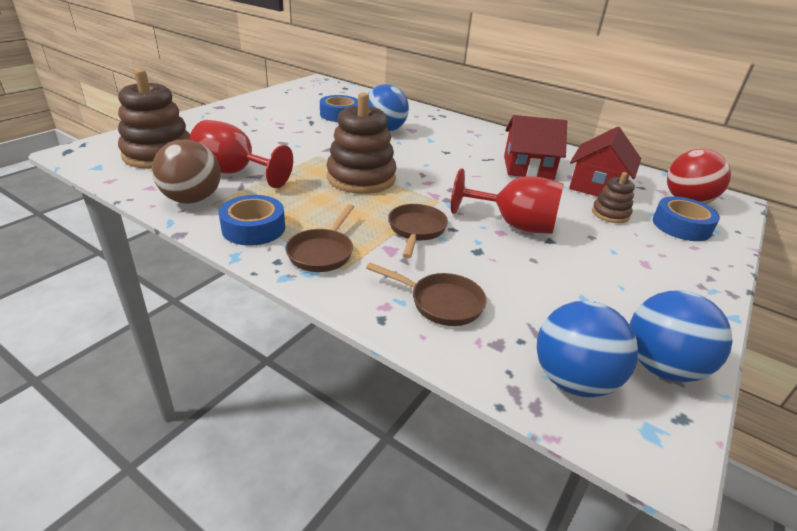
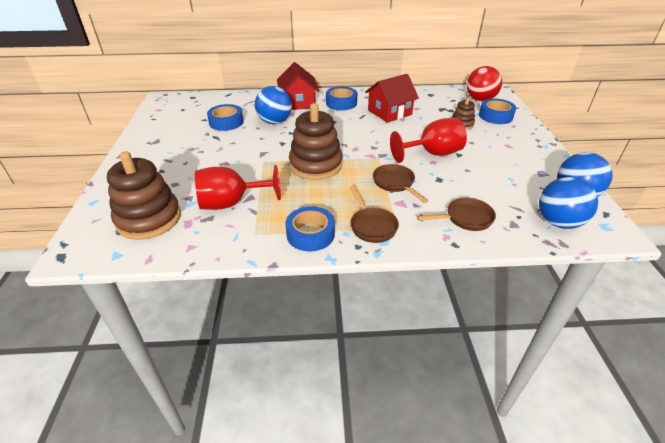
camera: 35 degrees left, 5 degrees up
(192, 200) = (238, 238): brown ball -> none
(483, 140) = (341, 103): none -> blue tape
(597, 186) = (435, 109): red house -> red house (298, 102)

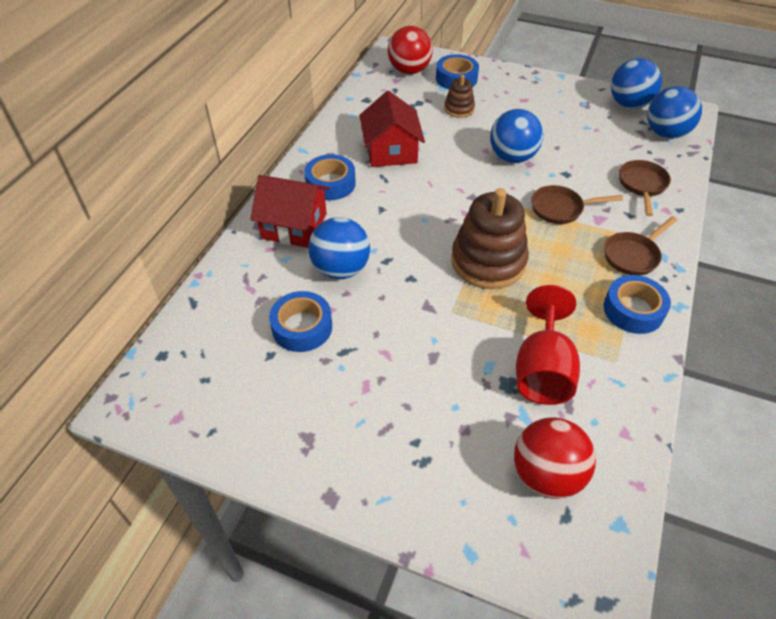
camera: 65 degrees left, 10 degrees up
(149, 219) = (546, 474): brown stacking toy -> red ball
(372, 226) = (633, 255): brown pan -> brown pan turned 135 degrees clockwise
(432, 154) = (512, 157): red goblet -> blue ball

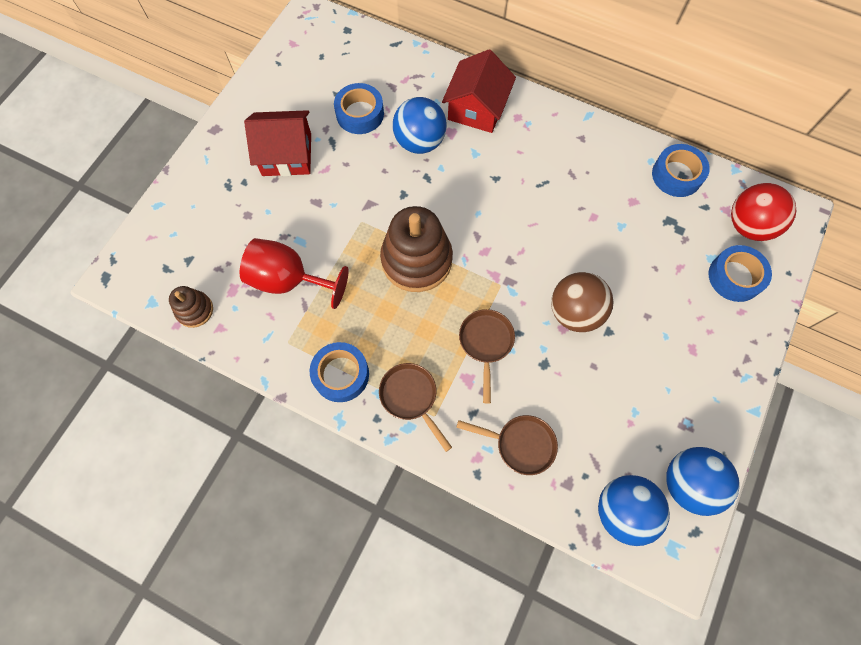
camera: 95 degrees right, 20 degrees up
(330, 183) = (535, 137): blue tape -> blue tape (676, 175)
(391, 151) = (586, 193): red house -> red house (286, 154)
(459, 109) = (668, 270): brown stacking toy -> brown stacking toy (195, 310)
(512, 157) = (575, 312): blue ball -> brown ball
(546, 474) = (199, 263): red ball -> none

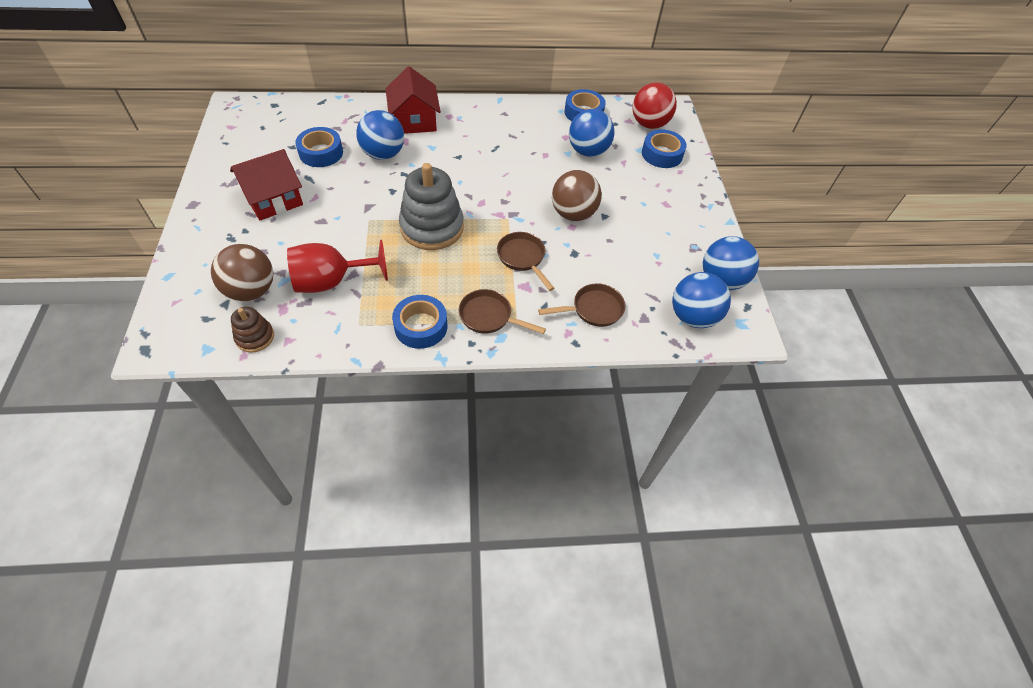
camera: 35 degrees left, 15 degrees down
(216, 256) = (251, 290): none -> brown ball
(416, 260) = (432, 227): brown stacking toy -> grey stacking toy
(646, 234) = (588, 151): none -> blue ball

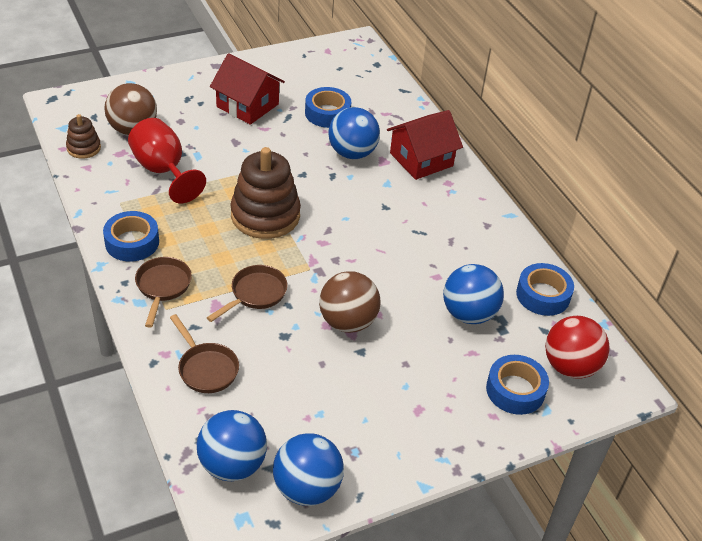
camera: 70 degrees right, 10 degrees down
(432, 227) = (265, 215): grey stacking toy -> brown stacking toy

